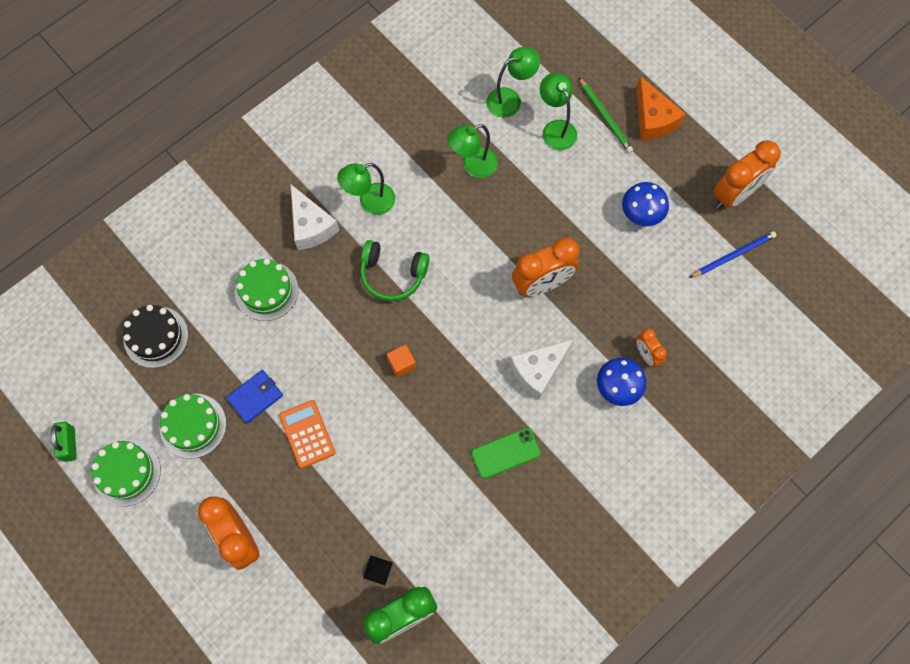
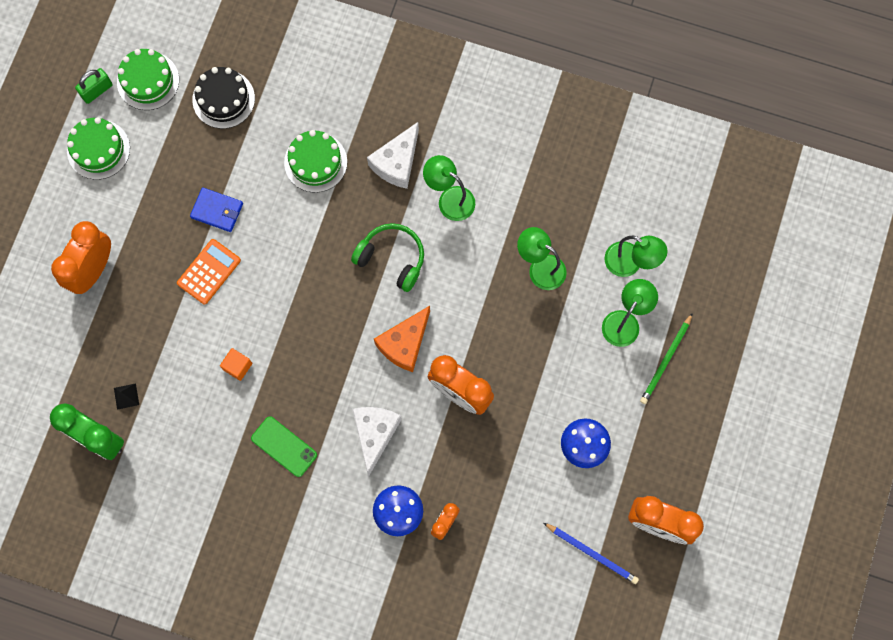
camera: 60 degrees right, 5 degrees up
(193, 425) = (165, 176): green cake -> green cake (148, 81)
(392, 275) = (392, 258): green headphones -> green headphones turned 135 degrees clockwise
(402, 364) = (314, 313): orange cube -> orange cube (237, 366)
(538, 370) = (375, 434): white cheese -> white cheese turned 75 degrees clockwise
(653, 119) = (691, 406): orange cheese -> orange cheese (404, 343)

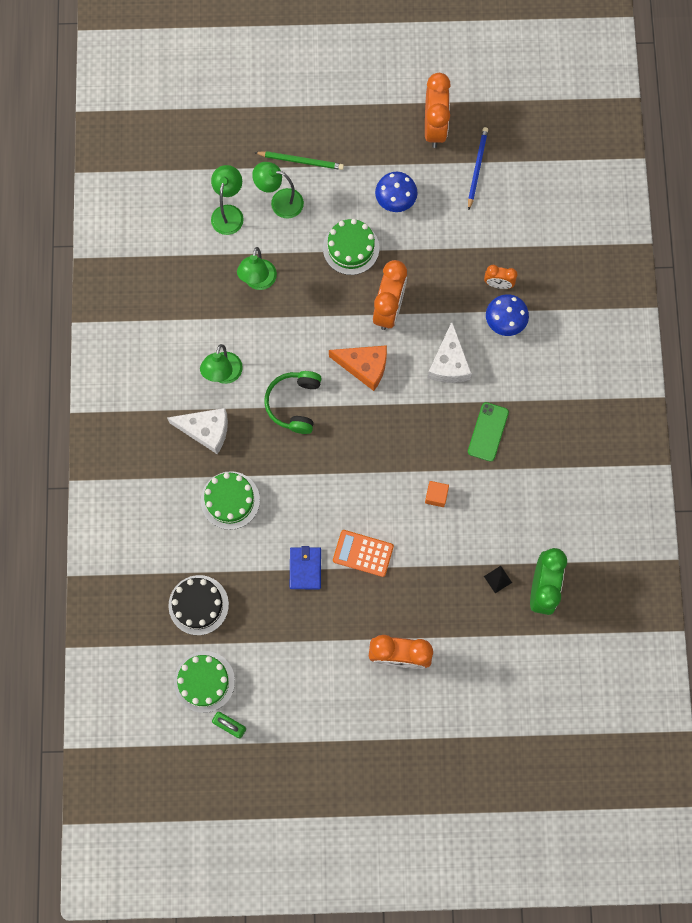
camera: 110 degrees left, 0 degrees up
(98, 149) = (286, 699): green cake -> green cake (351, 248)
(375, 434) = (448, 363): white cheese -> white cheese turned 75 degrees counterclockwise

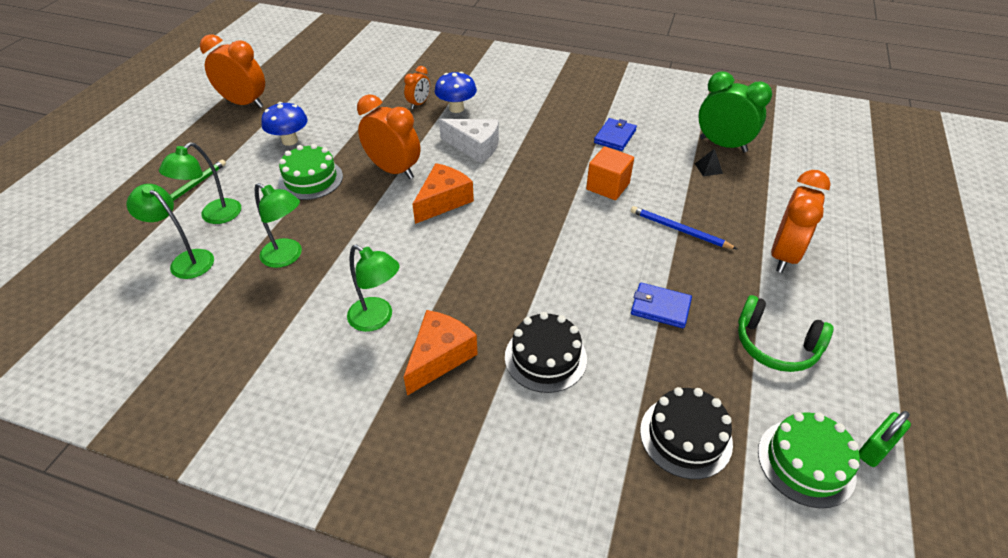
camera: 70 degrees left, 30 degrees down
(206, 431) = (439, 357): white cheese -> orange cheese
(230, 500) = (545, 357): green cake -> black cake
(294, 403) = (452, 264): green headphones -> green headphones (775, 345)
(363, 553) = (655, 254): orange calculator -> none
(436, 496) = (607, 186): orange cube -> orange cube, size x1.56
(477, 168) = (304, 91): blue pencil -> blue pencil (679, 230)
(488, 432) = (556, 140): green phone -> none
(516, 484) = (615, 136): none -> blue wallet

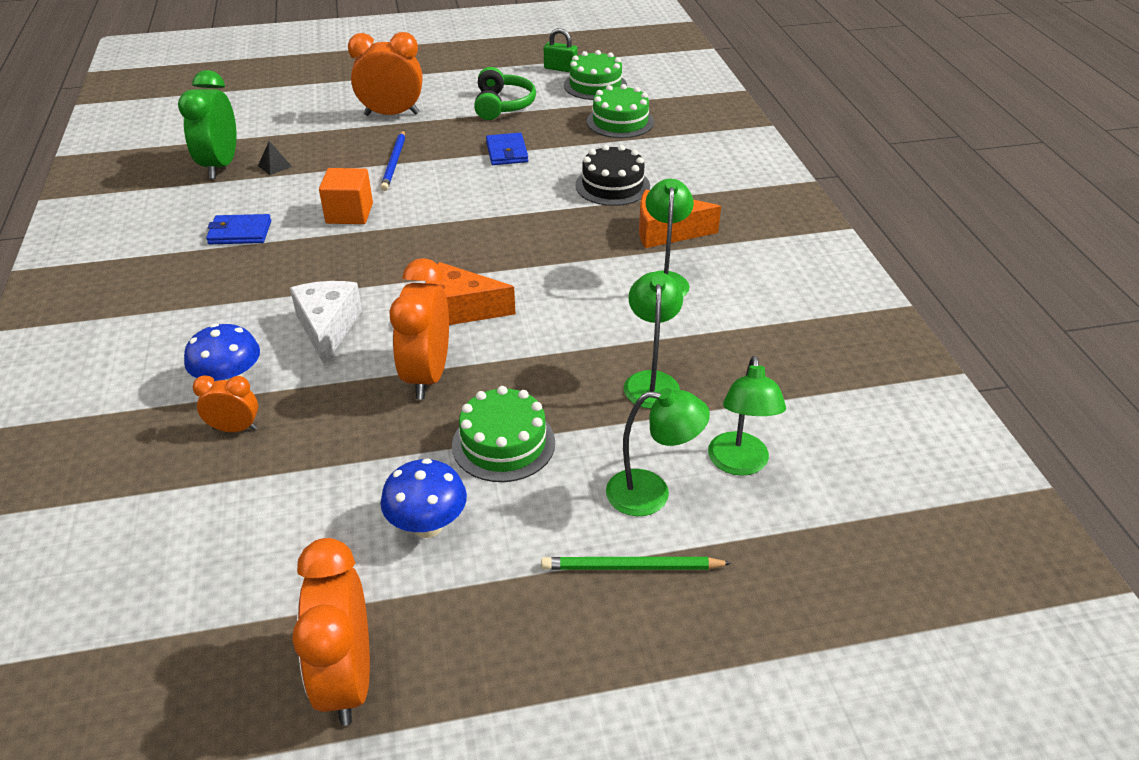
camera: 120 degrees left, 5 degrees down
(685, 436) = (620, 122): black cake -> green cake

